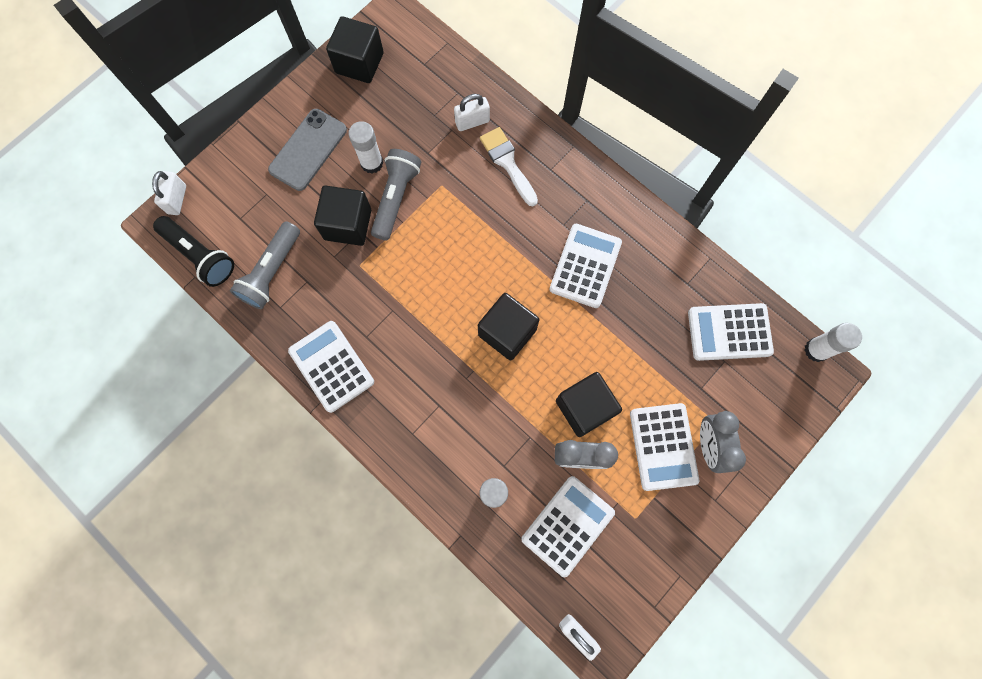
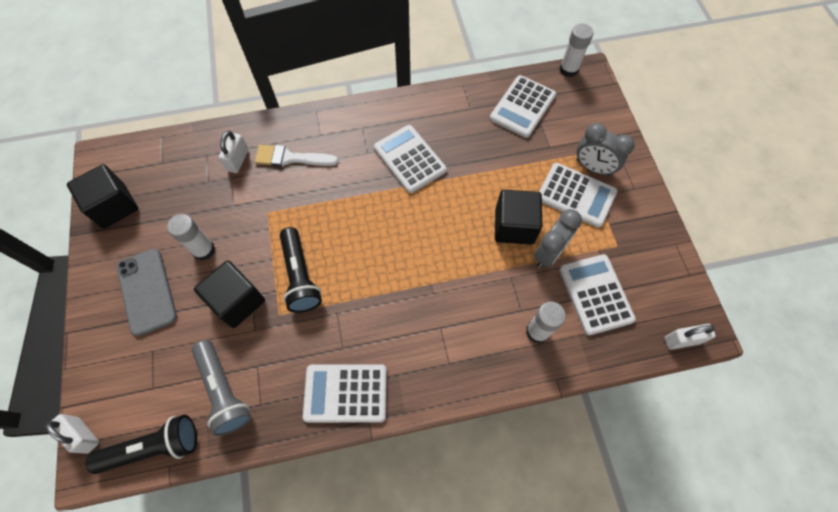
camera: 55 degrees left, 10 degrees down
(396, 198) = (248, 251): grey flashlight -> none
(403, 257) = (300, 276): none -> black flashlight
(507, 332) = (419, 241): black cube -> none

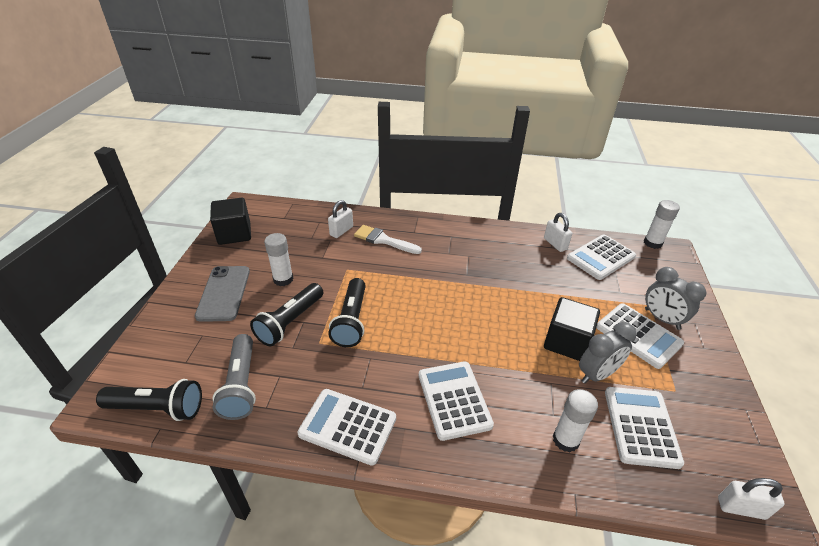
camera: 20 degrees right, 25 degrees down
(84, 435) = (110, 377): white padlock -> white padlock (555, 244)
(237, 301) = (290, 322): black cube -> black flashlight
(410, 159) = (484, 266): white calculator -> white calculator (454, 400)

